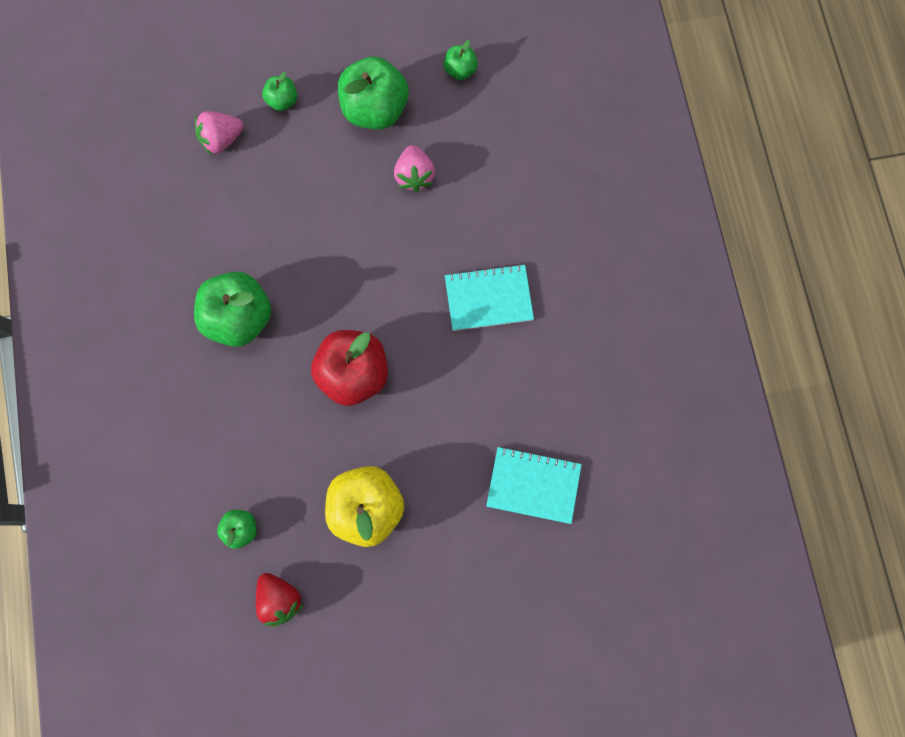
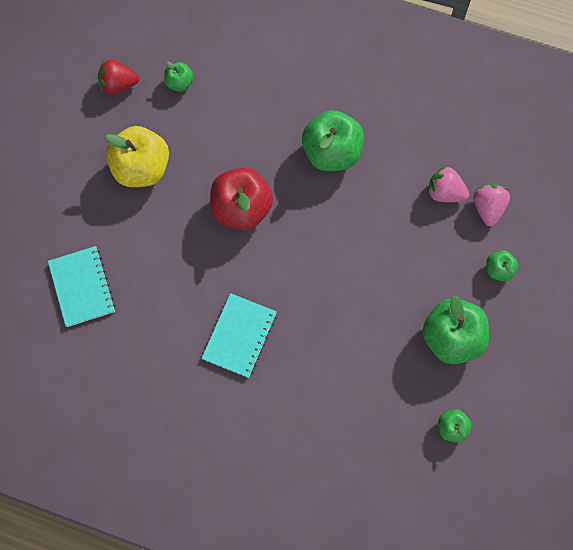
camera: 120 degrees right, 5 degrees down
(414, 176) = (375, 337): pink strawberry -> pink strawberry (445, 192)
(533, 485) = (82, 287): turquoise notebook -> turquoise notebook turned 60 degrees counterclockwise

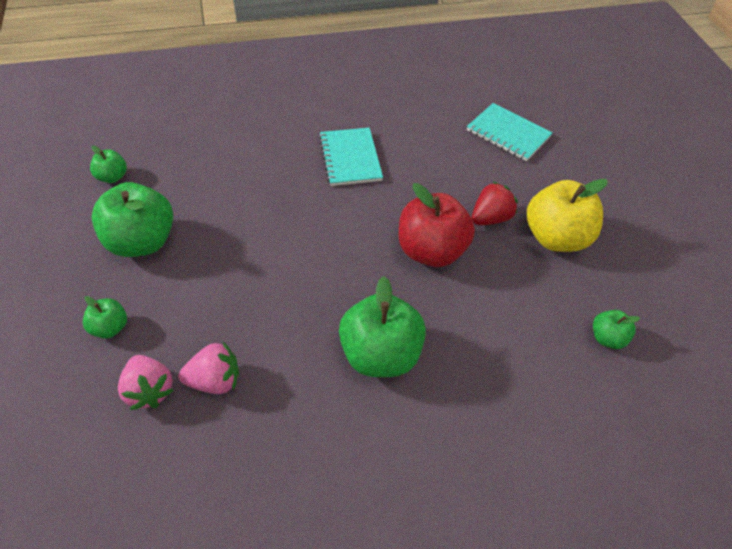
camera: 145 degrees right, 20 degrees down
(118, 85) = (661, 301): red strawberry -> red strawberry (490, 218)

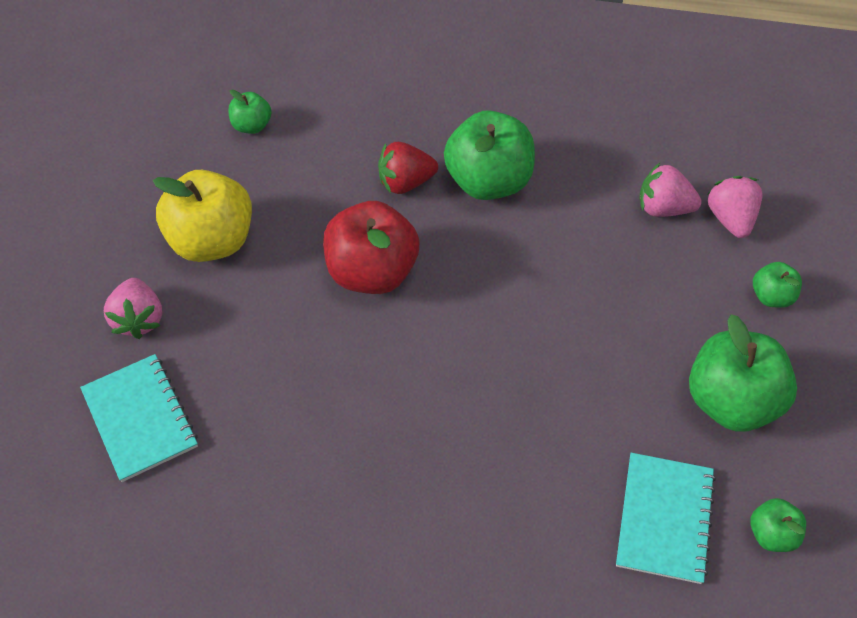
camera: 155 degrees left, 5 degrees up
(350, 158) = (404, 451): turquoise notebook -> turquoise notebook (664, 519)
(490, 218) = (270, 290): red strawberry -> red strawberry (405, 182)
(556, 178) = (139, 319): none -> pink strawberry

